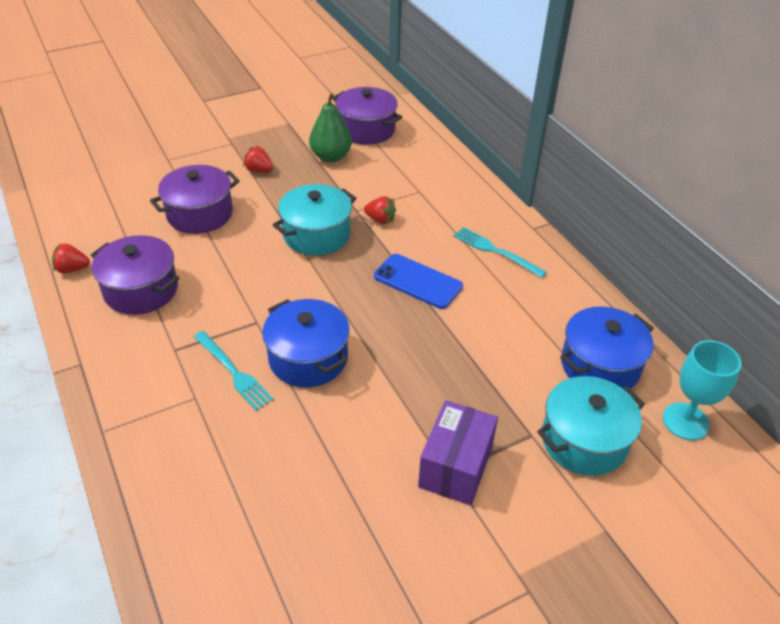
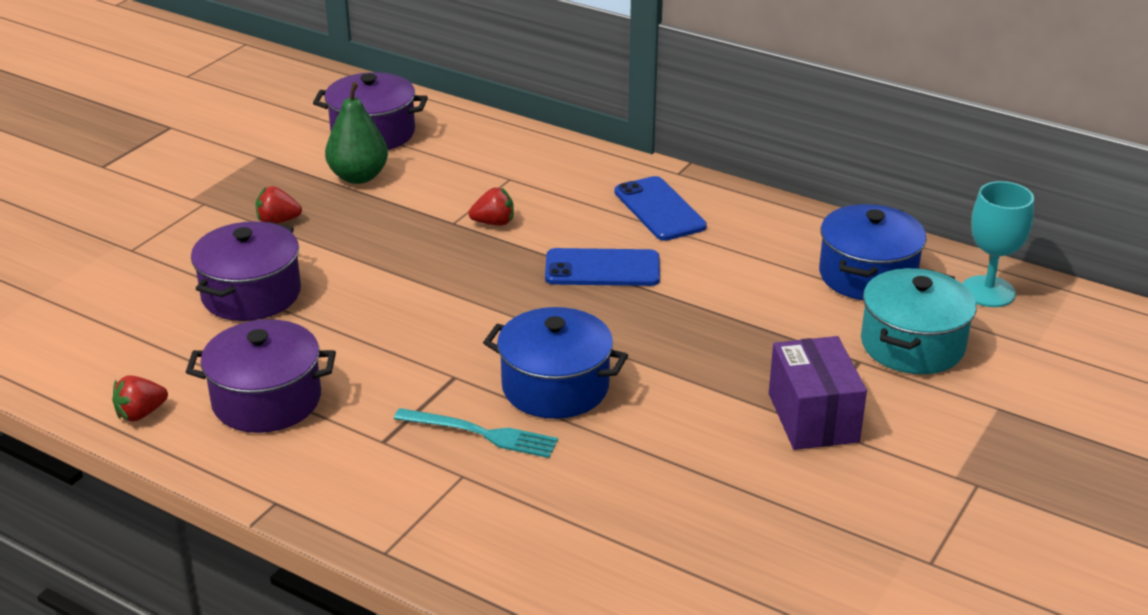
camera: 30 degrees left, 10 degrees down
(316, 235) = (431, 264): turquoise pot -> none
(496, 251) = (659, 209): turquoise fork -> blue phone

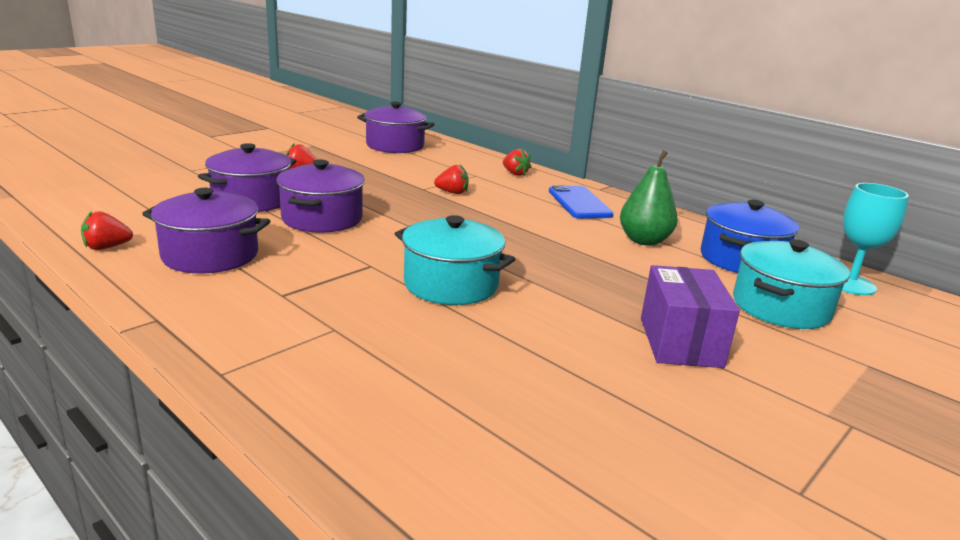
camera: 10 degrees right, 10 degrees down
(357, 310) = (322, 219): none -> purple pot
(358, 177) = (371, 161): green pear -> green pear (644, 241)
(481, 434) = (370, 303): turquoise fork -> none
(555, 387) = (451, 284): blue pot -> turquoise pot
(560, 163) = (515, 174): none -> red strawberry
(602, 269) = (523, 225): blue phone -> none

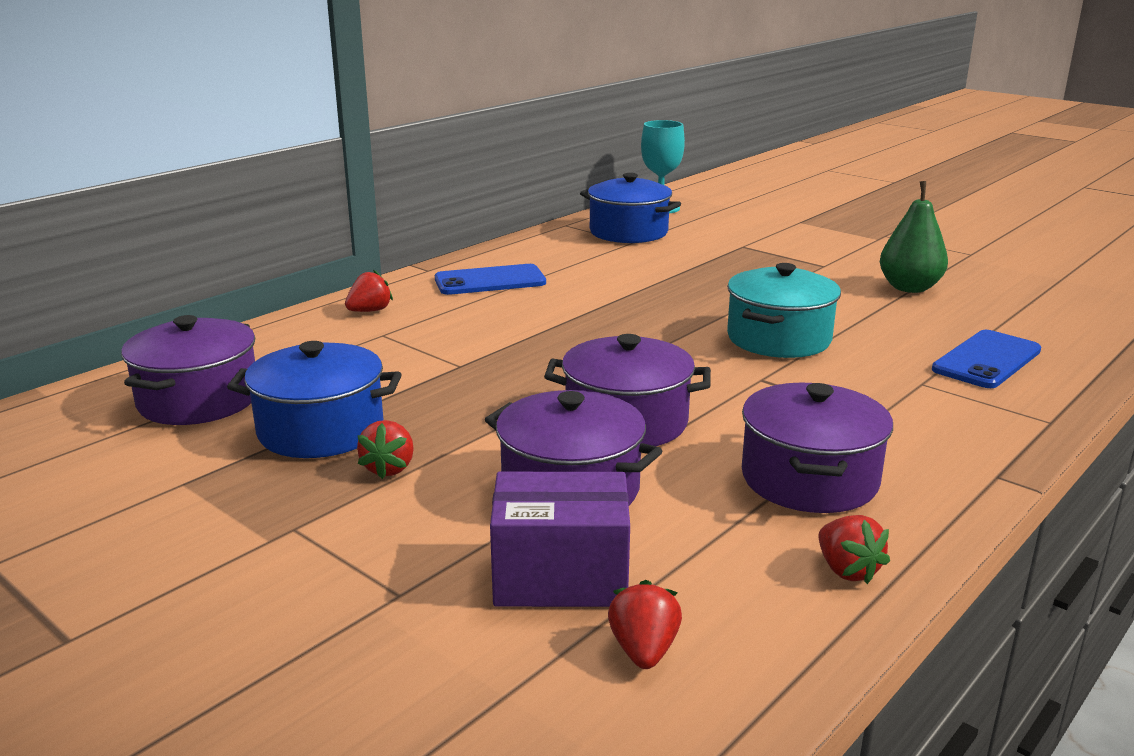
camera: 90 degrees left, 0 degrees up
(350, 162) = (321, 430): none -> blue pot
(373, 379) = (986, 360): none -> blue phone
(452, 192) = (473, 346): red strawberry -> red strawberry (643, 650)
(644, 241) = (602, 261): green pear -> green pear (909, 288)
(680, 342) = (816, 264): purple box -> purple box (560, 577)
(780, 307) = (724, 231): turquoise pot -> none

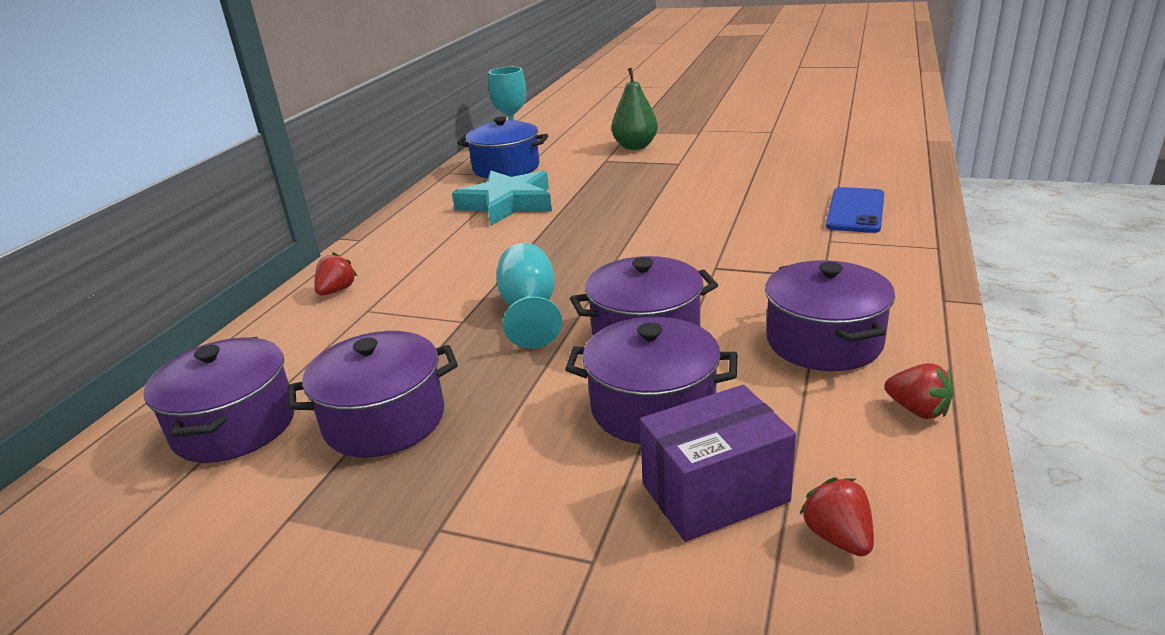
camera: 20 degrees left, 5 degrees up
(321, 430) = (384, 420): blue pot -> purple pot
(389, 468) = (480, 438): red strawberry -> none
(490, 281) = (424, 237): blue phone -> none
(531, 372) = (530, 311): none -> turquoise goblet
(598, 268) = (507, 204): none -> turquoise star
(779, 339) = (699, 230): turquoise pot -> none
(909, 288) = (754, 167): green pear -> green pear (635, 146)

